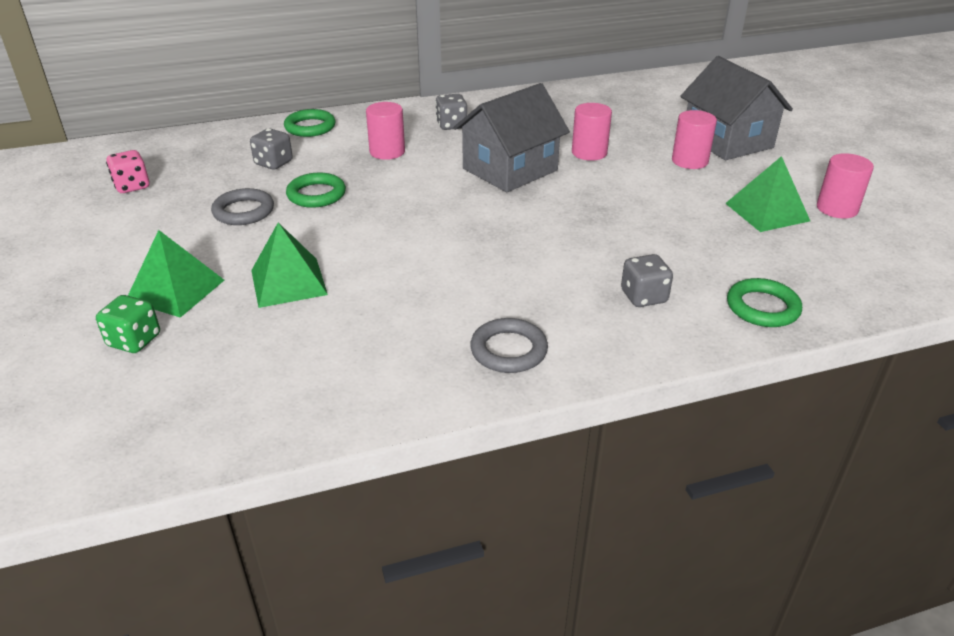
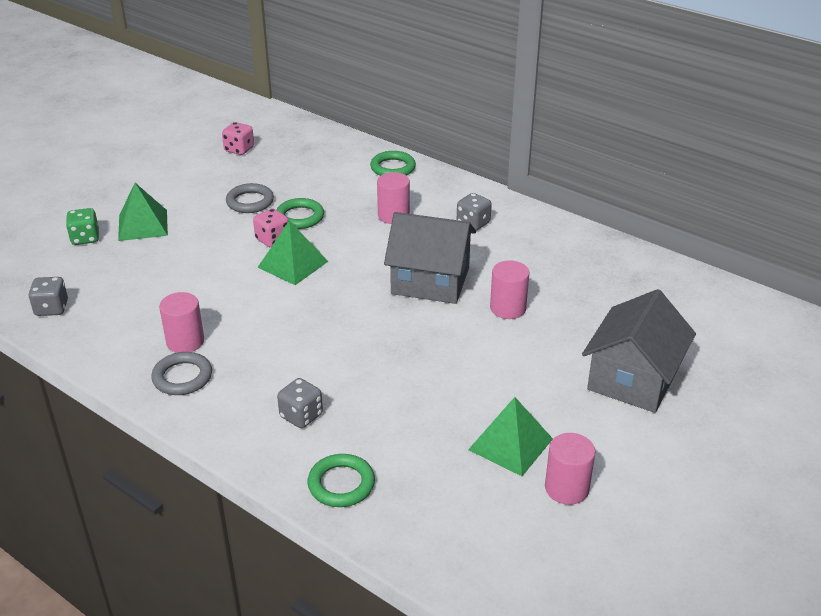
camera: 55 degrees right, 0 degrees up
(273, 163) = (324, 180): grey dice -> grey dice (51, 308)
(288, 282) = (185, 258): green pyramid -> green pyramid (292, 264)
(333, 221) = (272, 239): none -> pink dice
(689, 161) = (560, 369): pink cylinder -> pink cylinder (185, 341)

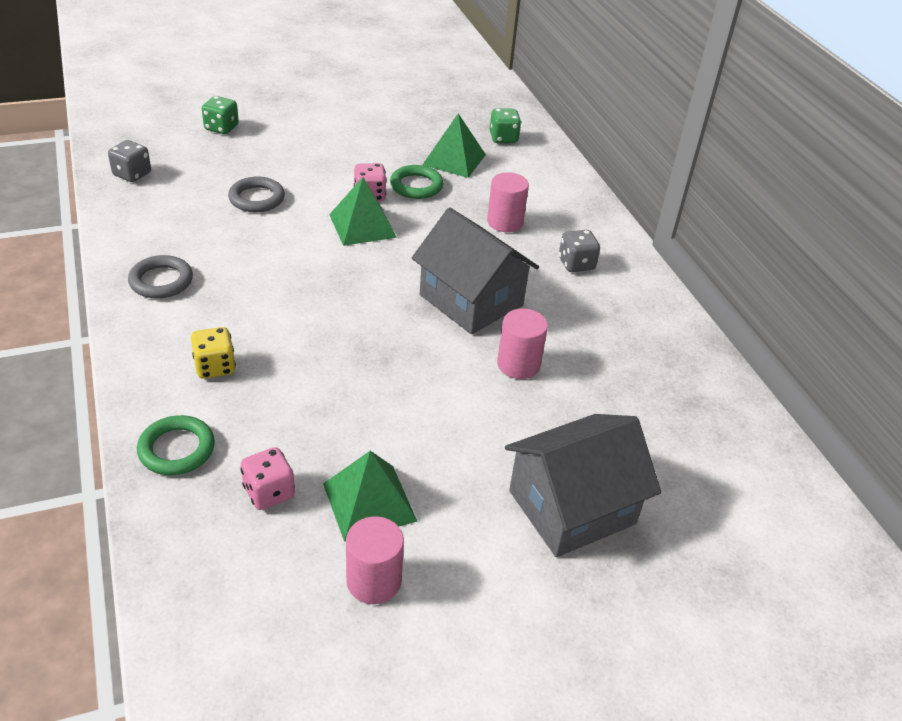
camera: 30 degrees right, 5 degrees up
(143, 225) = (278, 136): green pyramid -> green pyramid (454, 159)
(185, 341) = (198, 251): pink cylinder -> none
(239, 149) = (430, 104): pink dice -> pink dice (269, 492)
(250, 202) = (388, 153): grey ring -> grey ring (257, 198)
(301, 416) = (215, 367): grey dice -> yellow dice
(325, 154) = (503, 138): none -> green dice
(393, 168) = (554, 177): green ring -> none

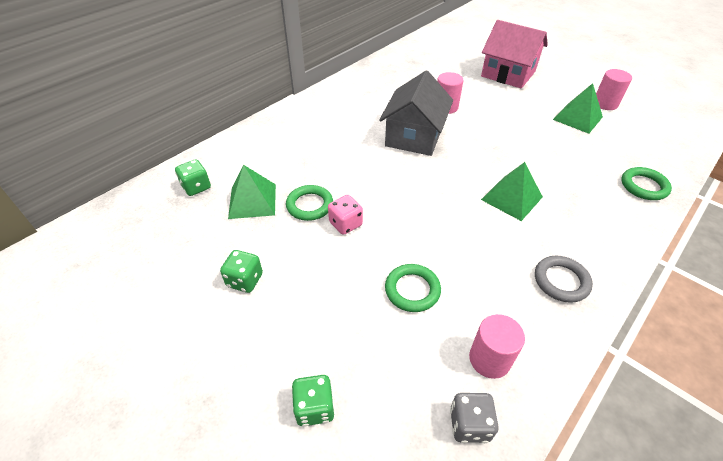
camera: 115 degrees left, 5 degrees up
(215, 367) = (584, 205): yellow dice -> none
(257, 198) = (412, 290): grey ring -> green ring
(269, 492) = (616, 145): pink dice -> none
(358, 132) = (245, 280): none -> green dice
(362, 225) = (387, 210): green pyramid -> green pyramid (511, 198)
(505, 222) = (320, 149): pink cylinder -> pink cylinder (489, 359)
(572, 507) = (508, 74): grey house -> pink house
(576, 264) = (340, 112): grey dice -> none

